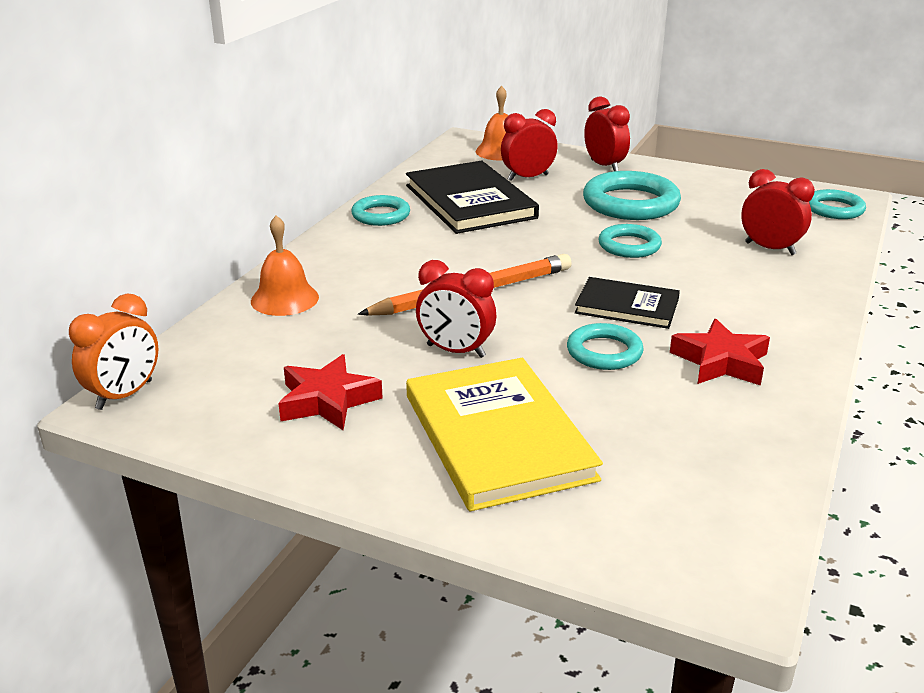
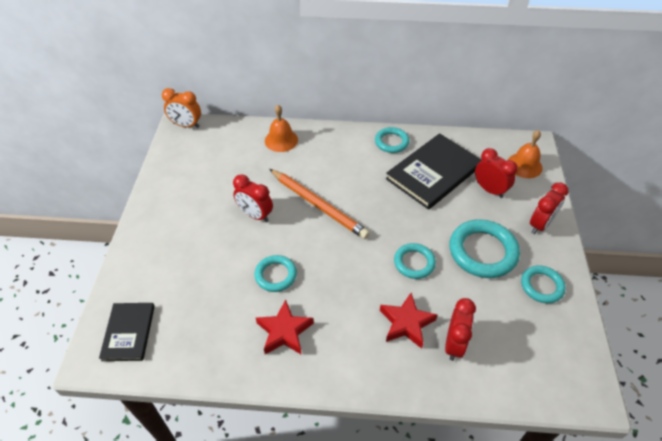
camera: 70 degrees right, 20 degrees up
(327, 400) = (199, 184): red star -> red star (406, 323)
(455, 351) = (255, 215): red clock -> red clock turned 60 degrees counterclockwise
(497, 436) = (186, 250): yellow book -> none
(627, 306) = (332, 276): black book -> black book (129, 332)
(834, 209) = (557, 384): turquoise ring -> turquoise ring (541, 286)

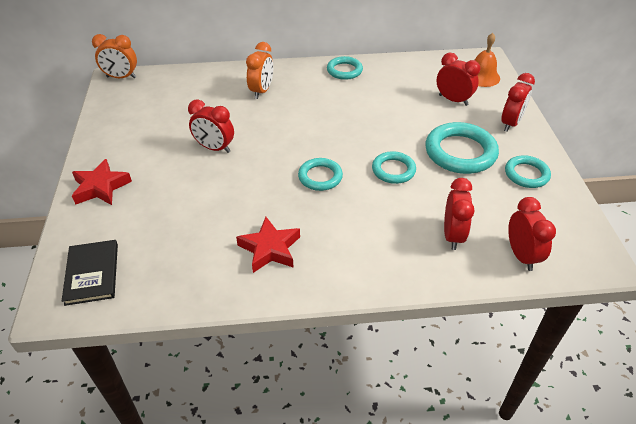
camera: 10 degrees left, 5 degrees down
(276, 275) = (249, 199): turquoise ring -> turquoise ring (320, 177)
(281, 140) = (228, 80): orange bell -> none
(309, 156) = (261, 91): none -> orange clock
(318, 205) = (281, 132): orange pencil -> none
(406, 323) = (398, 224): red star -> red star (100, 187)
(433, 173) = (394, 92): black book -> none
(514, 376) = (521, 255): none -> red clock

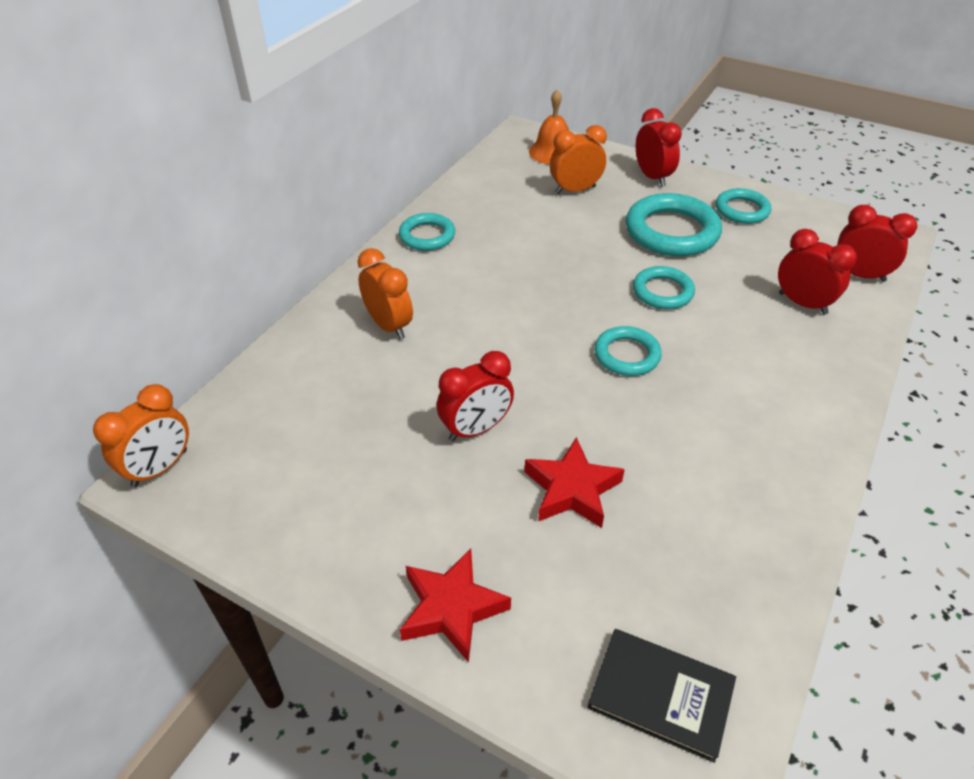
camera: 55 degrees left, 0 degrees up
(270, 249) = (732, 461): red star -> red star (572, 489)
(453, 100) = (575, 190): red clock -> orange clock

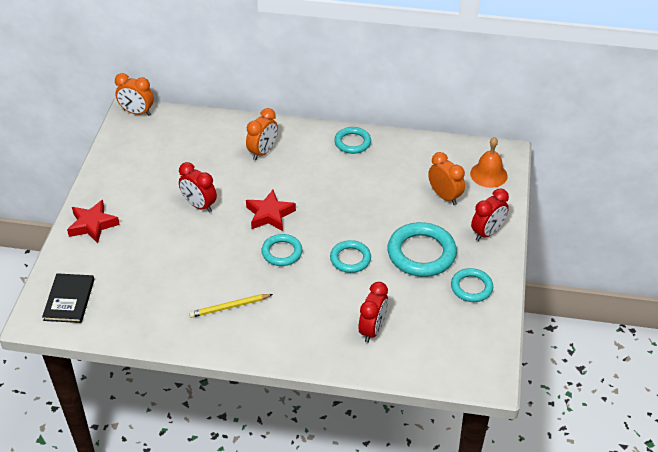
camera: 70 degrees right, 0 degrees up
(572, 489) = (172, 249): red star -> red star (270, 214)
(732, 440) = (229, 307): none -> yellow pencil
(859, 275) = (422, 359): red clock -> none

